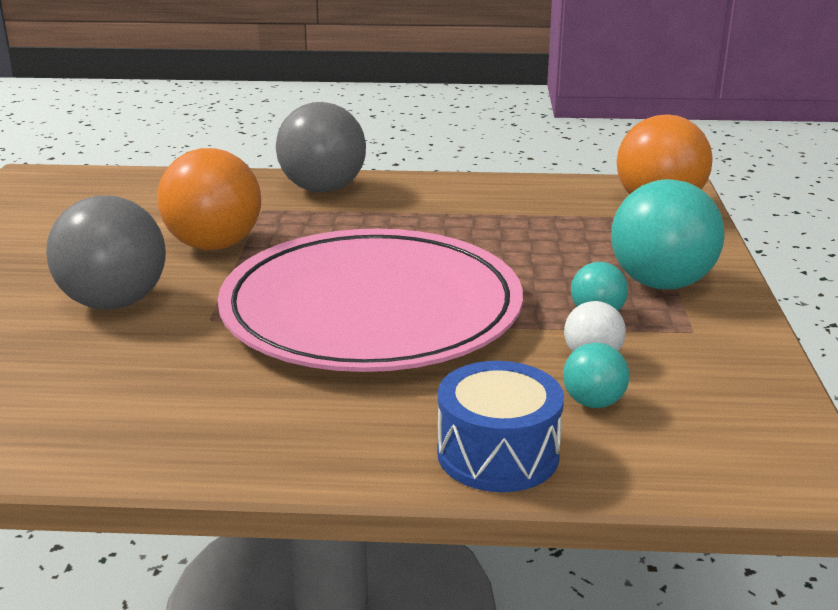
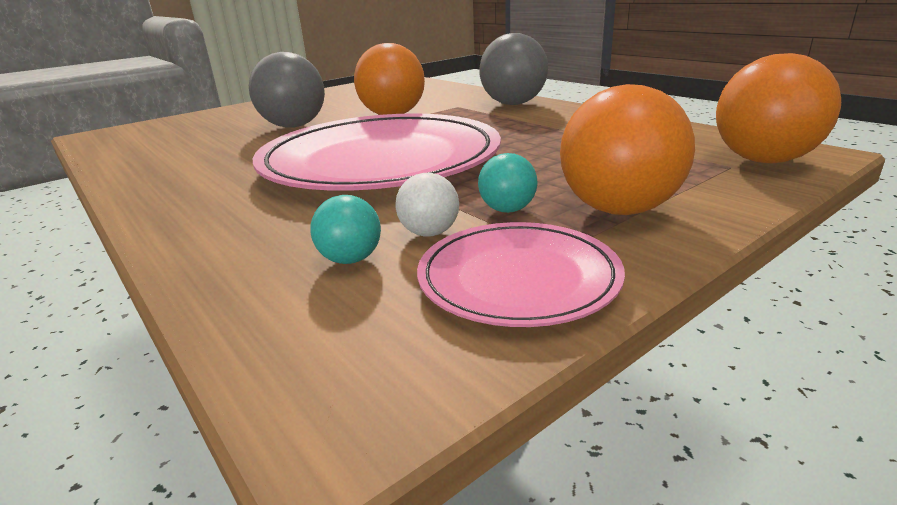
camera: 50 degrees right, 0 degrees up
(498, 454) = (222, 257): blue drum -> none
(661, 284) = (619, 210): turquoise ball -> orange ball
(713, 360) = (518, 278): none -> pink plate

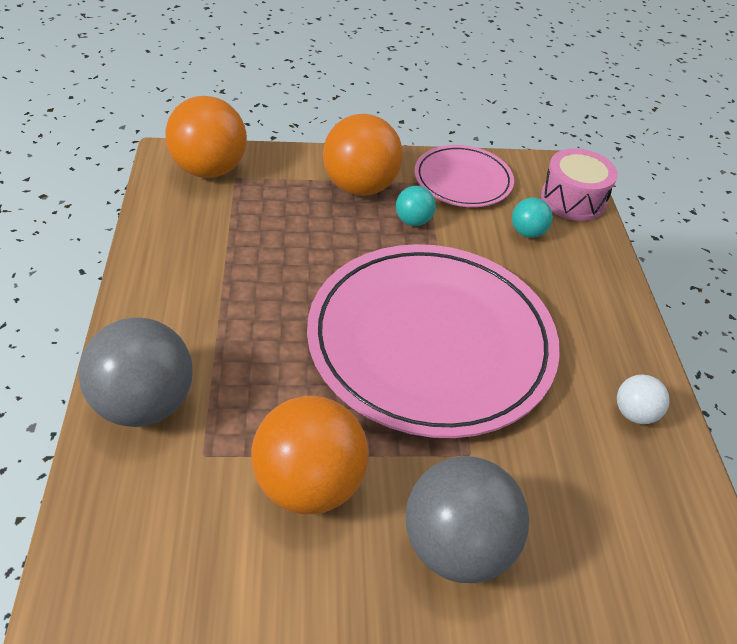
camera: 150 degrees left, 20 degrees up
(295, 345) = (573, 199): none -> pink drum
(429, 233) = (473, 228): white ball -> white ball (634, 413)

